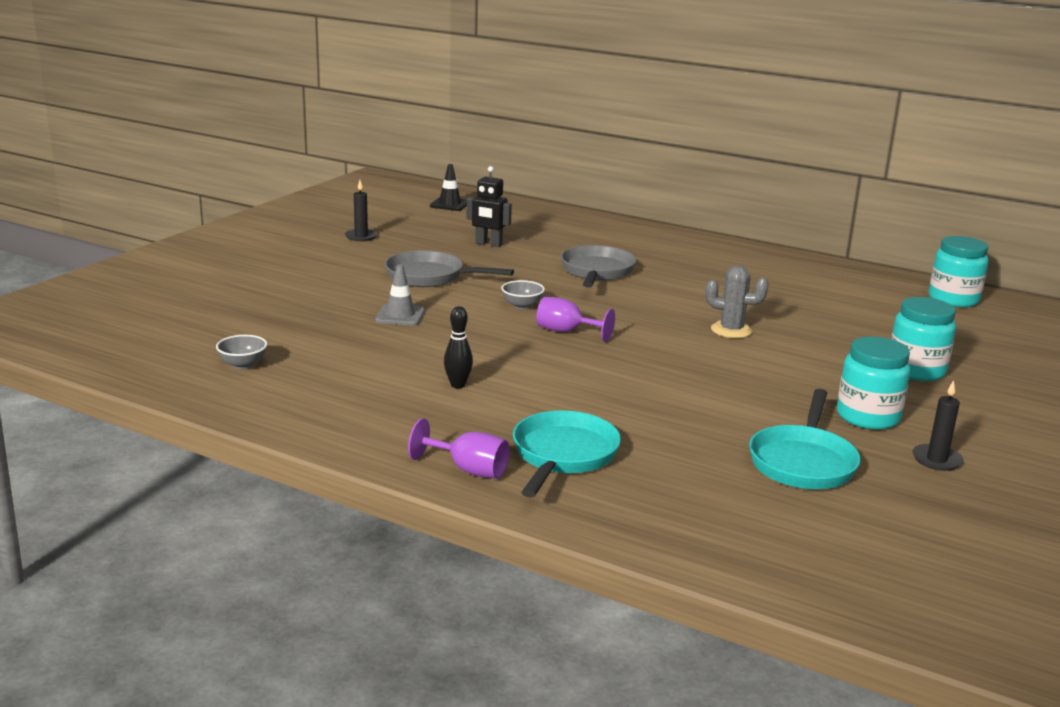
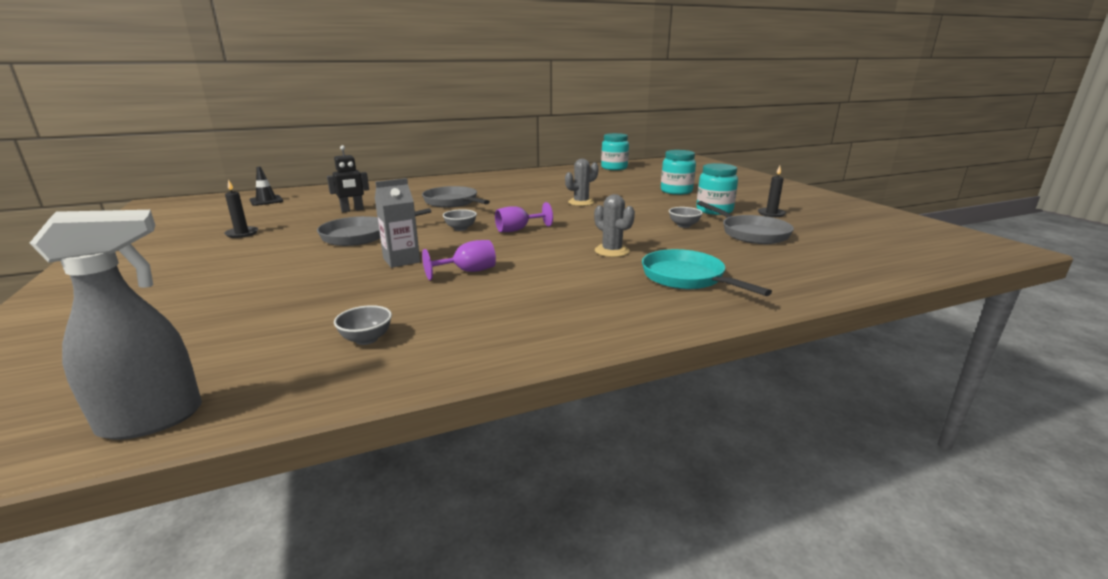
camera: 50 degrees left, 0 degrees up
(85, 353) = (153, 419): none -> grey spray bottle
(400, 316) = (401, 260): grey traffic cone -> grey carton
(458, 385) = (543, 276): black bowling pin -> none
(468, 470) = (678, 309): purple goblet -> purple goblet (468, 271)
(582, 396) = (612, 251): none -> grey cactus
(754, 412) = (684, 225): none -> grey bowl
(803, 462) = (751, 233): turquoise pan -> grey pan

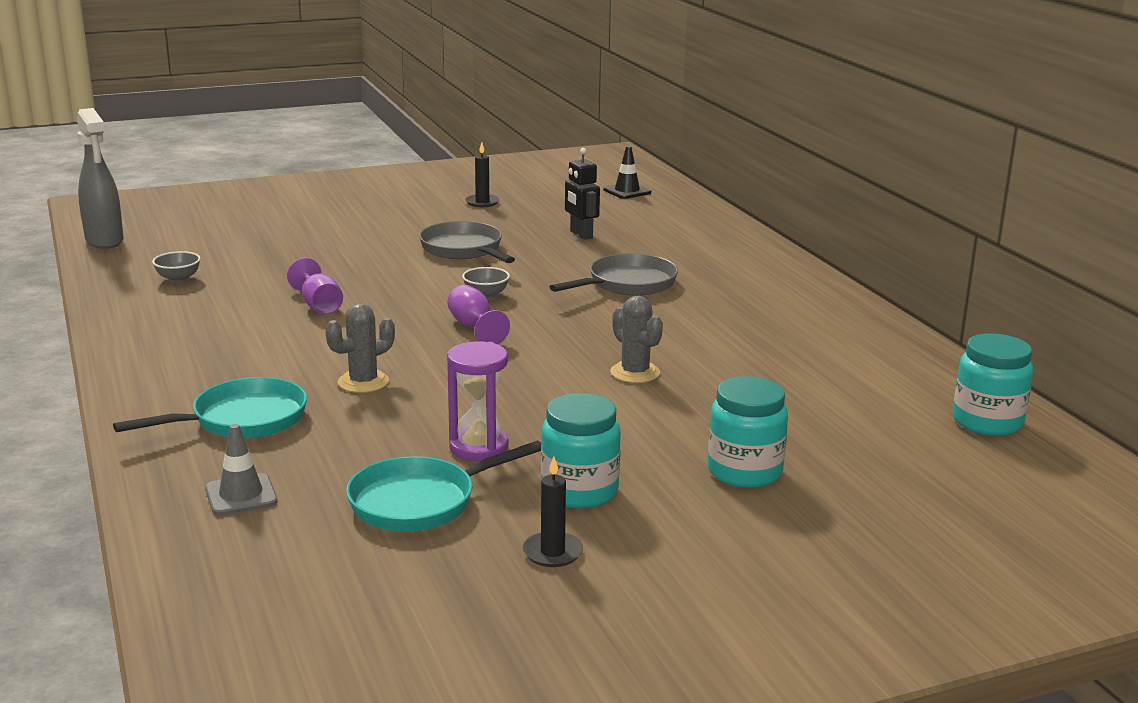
camera: 90 degrees right, 0 degrees up
(401, 260) = (368, 275): grey carton -> none
(684, 225) = (478, 447): grey bowl -> purple hourglass
(751, 233) = (420, 502): grey pan -> turquoise pan
(785, 269) = (241, 495): none -> grey traffic cone

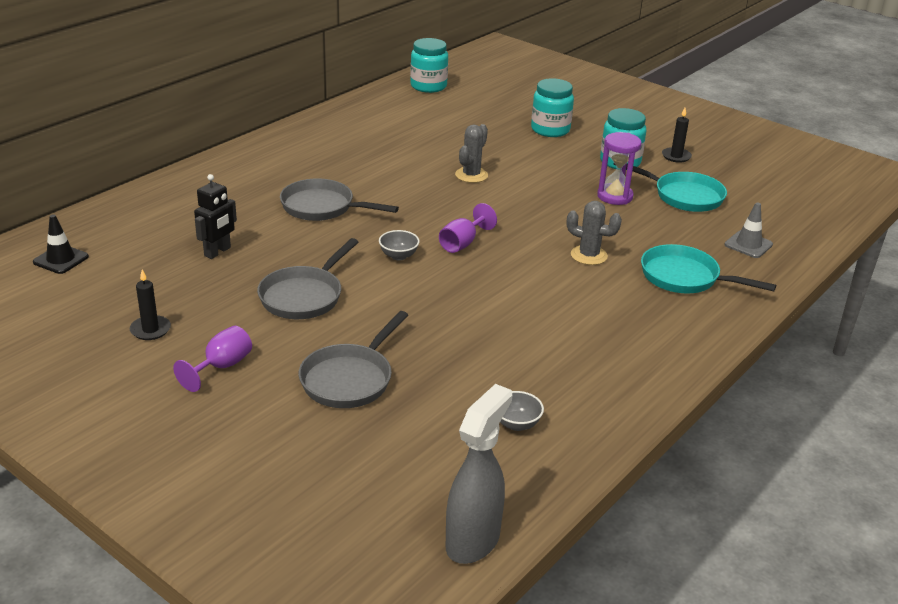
camera: 120 degrees left, 10 degrees up
(319, 305) = (493, 321): purple goblet -> purple goblet (221, 367)
(324, 243) = (350, 379): none -> grey pan

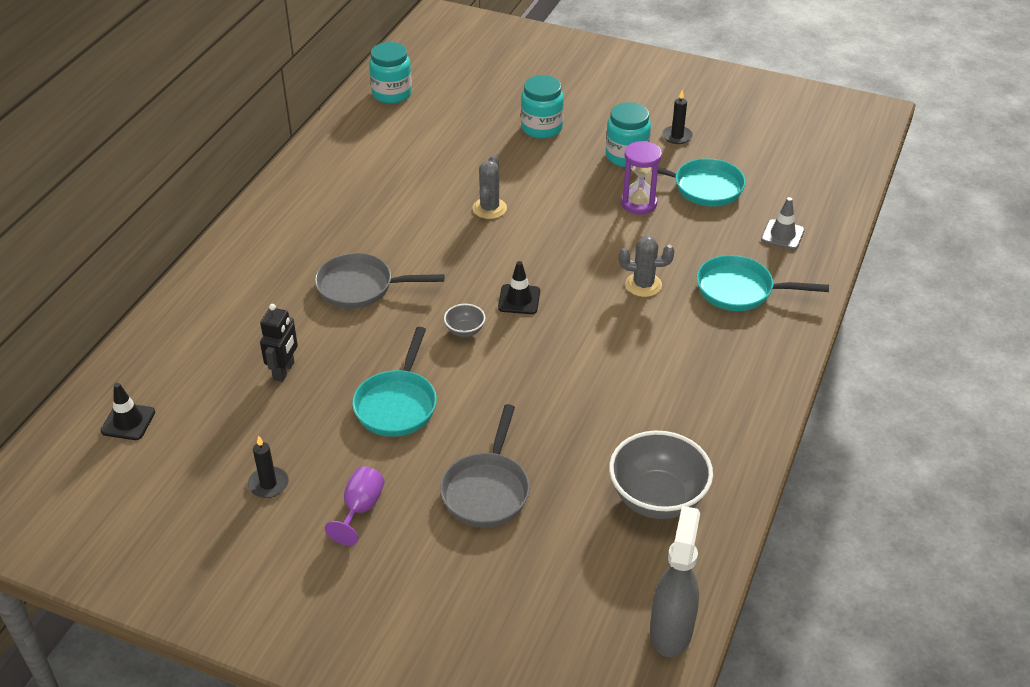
camera: 15 degrees left, 10 degrees up
(304, 296) = (397, 404): grey pan -> turquoise pan
(462, 243) = (519, 299): purple goblet -> black traffic cone
(516, 424) = (657, 498): grey bowl -> grey bowl, size x2.17

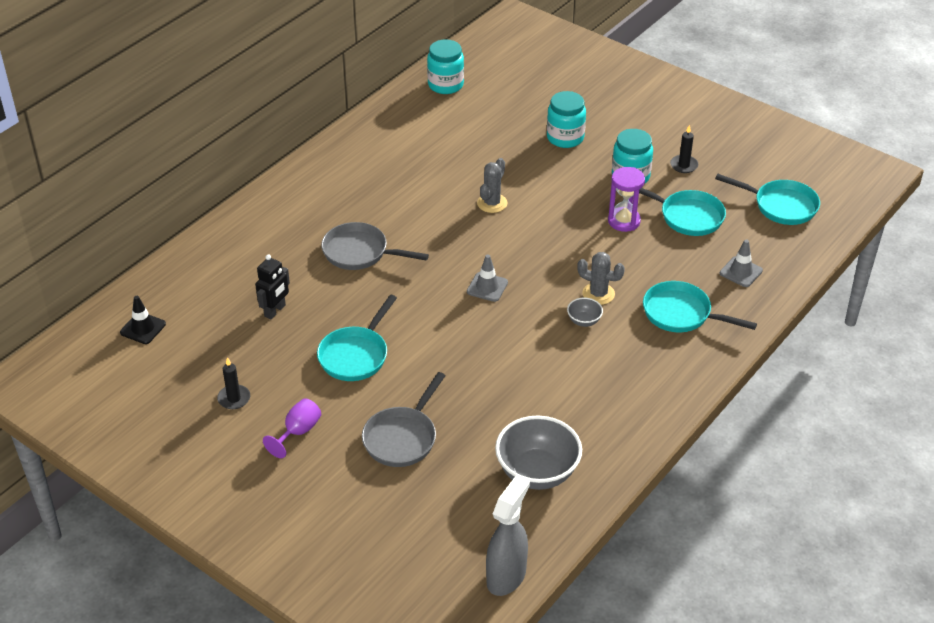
camera: 15 degrees right, 0 degrees up
(465, 331) = (432, 305): grey bowl -> grey bowl (584, 321)
(519, 299) = (487, 287): black traffic cone -> grey traffic cone
(793, 161) = (781, 206): none -> turquoise pan

